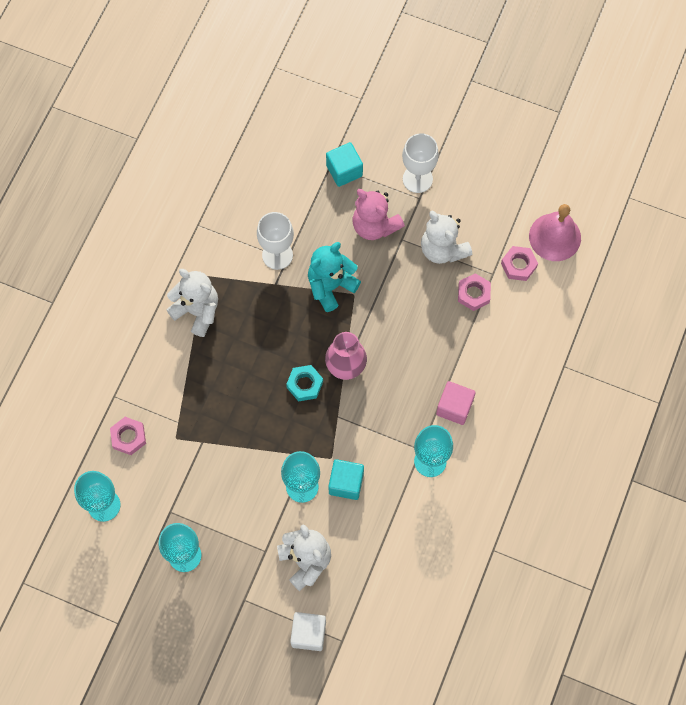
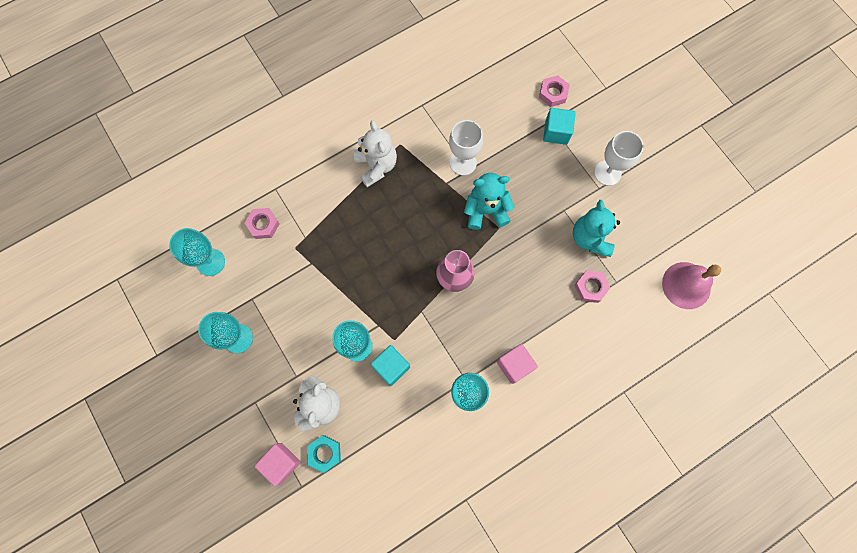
camera: 35 degrees right, 5 degrees up
(305, 384) = (414, 271): turquoise nut -> turquoise nut (324, 453)
(308, 634) = (281, 463): white cube -> pink cube
(374, 226) = (550, 187): pink teddy bear -> none
(443, 249) = (590, 238): white teddy bear -> turquoise teddy bear
(518, 265) = (641, 288): pink nut -> pink nut (553, 93)

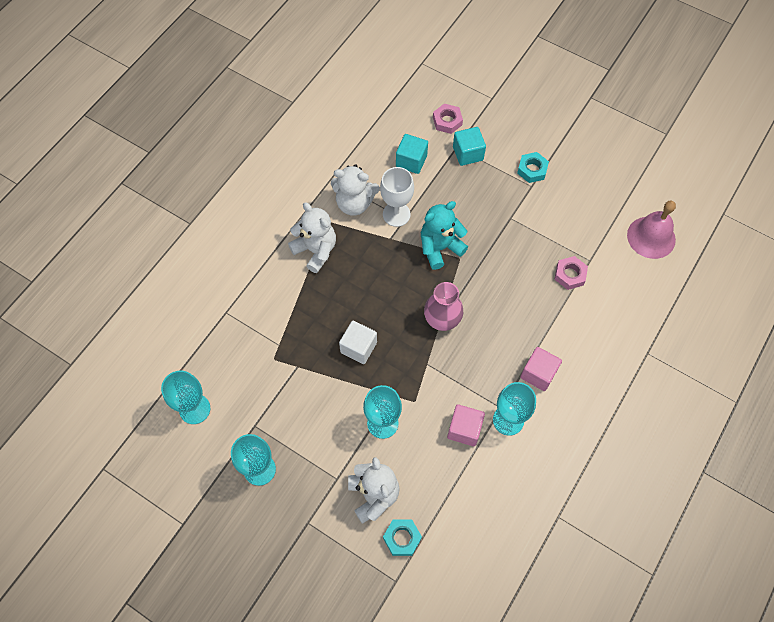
camera: 25 degrees left, 10 degrees down
(263, 225) = (231, 351): pink nut -> none
(281, 463) = (364, 568): pink cube -> pink cube (464, 429)
(370, 270) = (358, 347): none -> white cube
(391, 366) = (425, 427): turquoise cube -> turquoise cube (411, 161)
(431, 137) = (354, 203): none -> white teddy bear
(590, 238) = (546, 232): turquoise teddy bear -> none
(607, 173) = (532, 170): white goblet -> turquoise nut

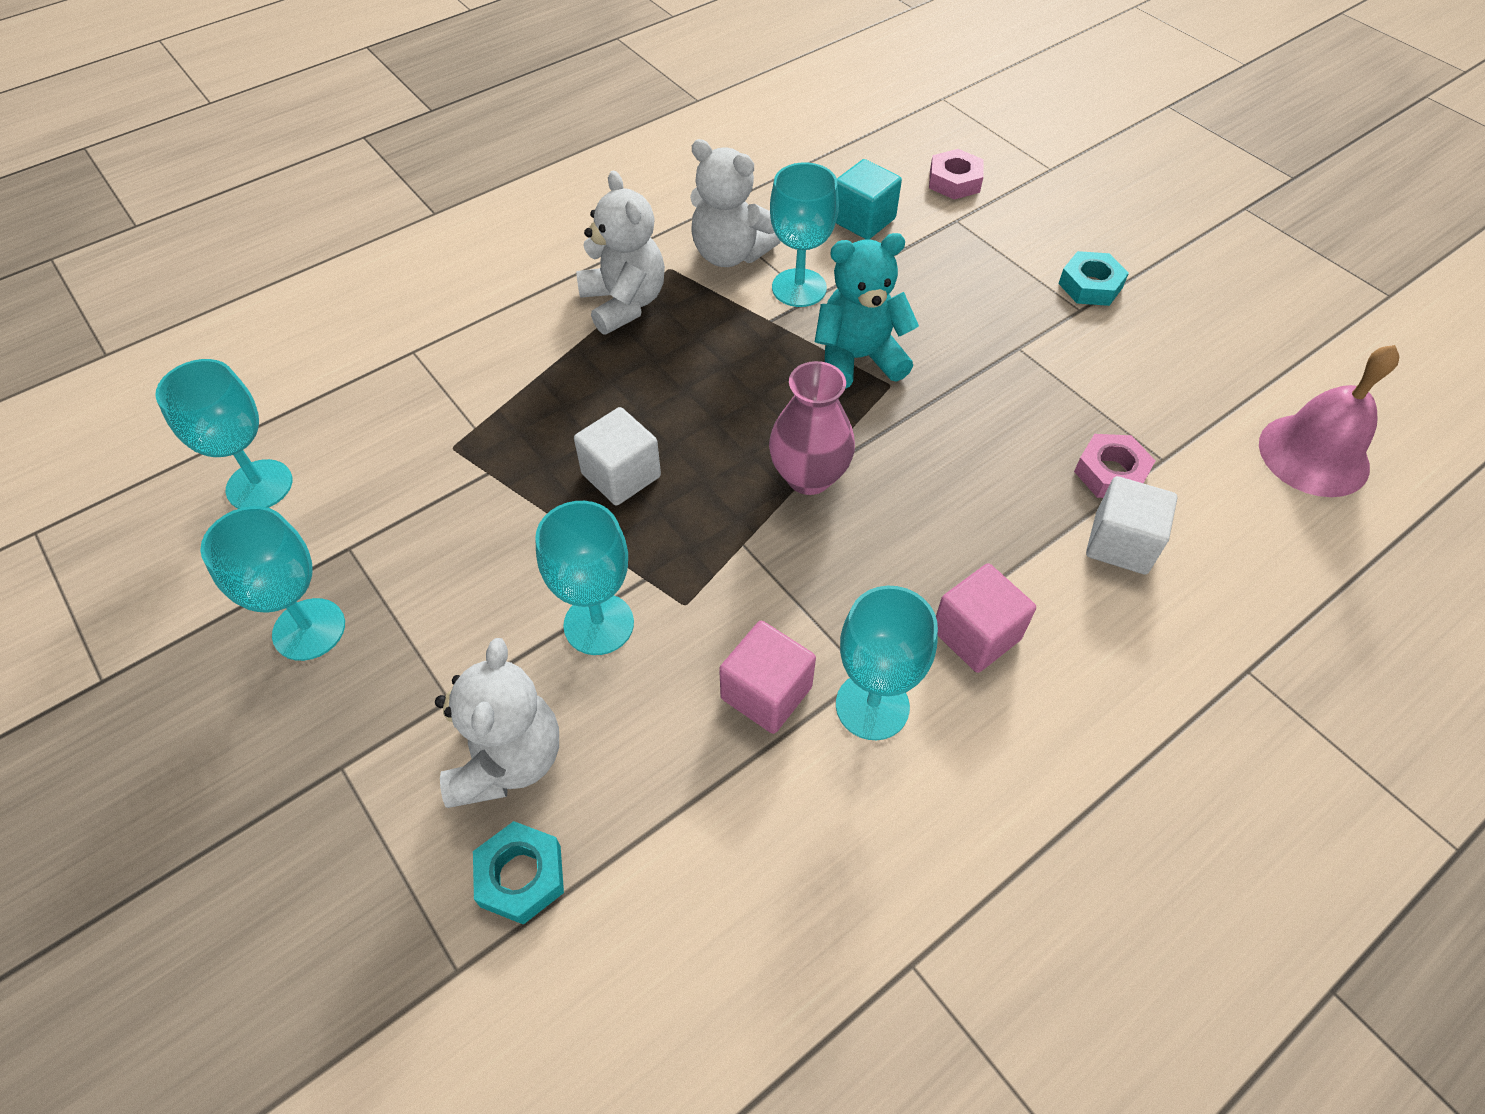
camera: 20 degrees right, 10 degrees down
(396, 214) = (799, 288): white goblet -> turquoise goblet
(468, 153) = (973, 233): turquoise cube -> none
(583, 310) = (1120, 543): none -> white cube

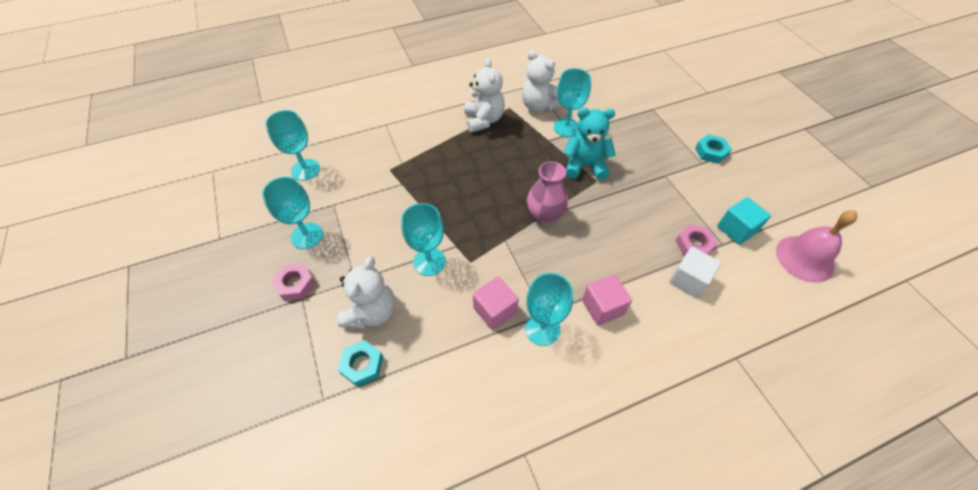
camera: 15 degrees right, 0 degrees up
(621, 475) = (459, 197): white cube -> none
(863, 220) = (607, 101): turquoise cube -> turquoise cube (736, 229)
(954, 181) = (657, 90): pink nut -> pink nut (295, 284)

